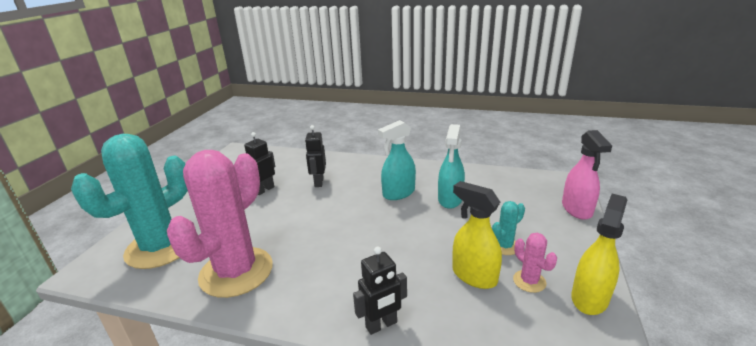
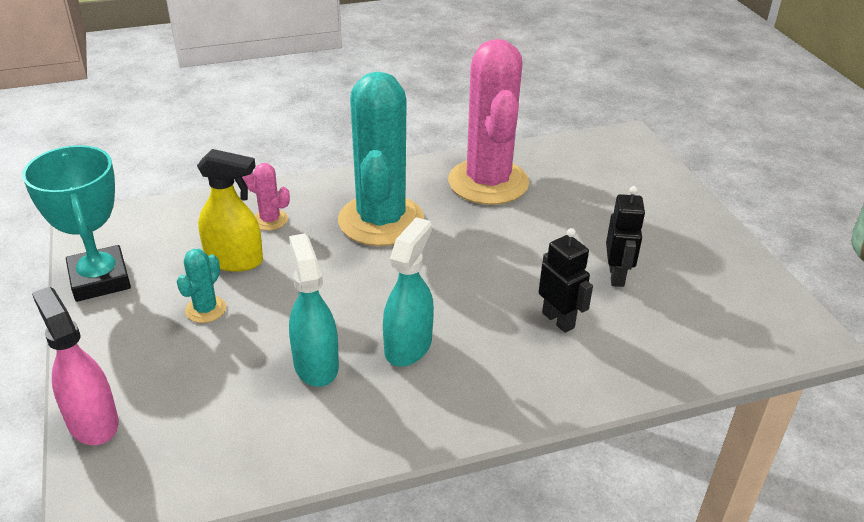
camera: 145 degrees right, 10 degrees up
(160, 247) = (602, 173): turquoise cactus -> turquoise cactus (381, 220)
(381, 325) = (305, 192): black robot -> none
(529, 281) = (169, 275): pink cactus -> pink cactus (270, 220)
(589, 298) = (100, 279): yellow spray bottle -> turquoise trophy

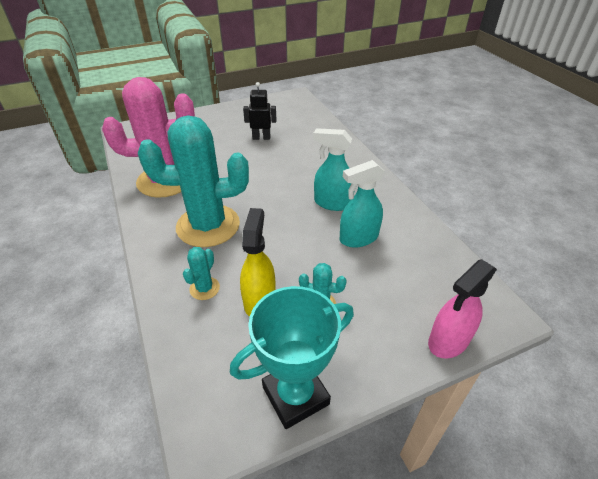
camera: 95 degrees left, 5 degrees up
(270, 220) = (204, 288): pink cactus -> turquoise cactus
(558, 320) = (299, 155): black robot -> none

